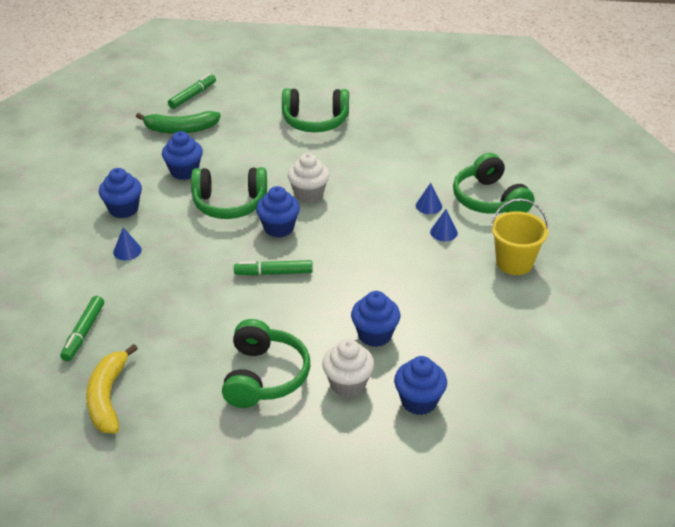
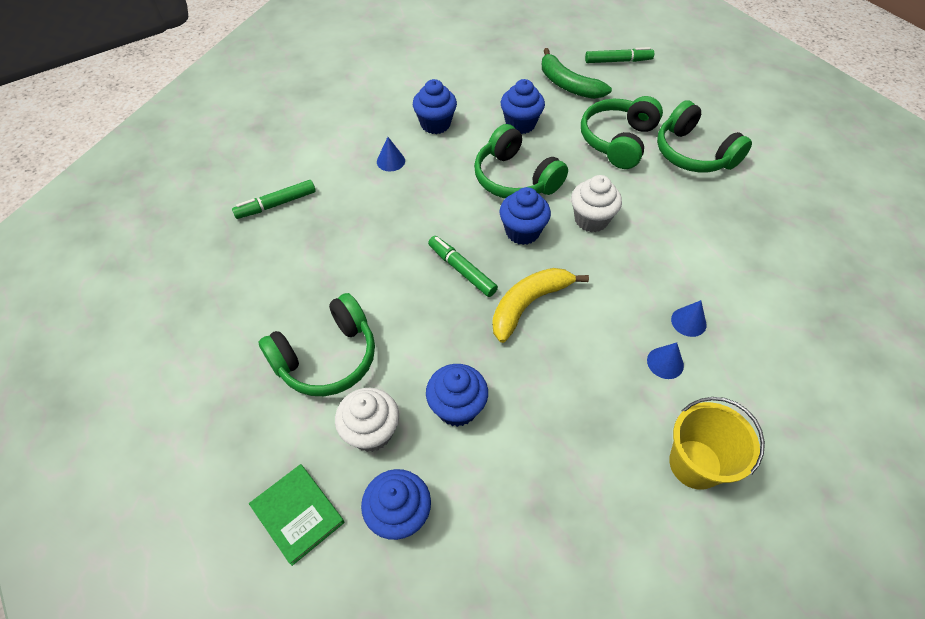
camera: 50 degrees right, 15 degrees up
(108, 397) = (218, 270): yellow banana -> yellow banana (528, 304)
(368, 450) = (297, 514): none -> green book
(489, 199) = (765, 369): green headphones -> green headphones (618, 141)

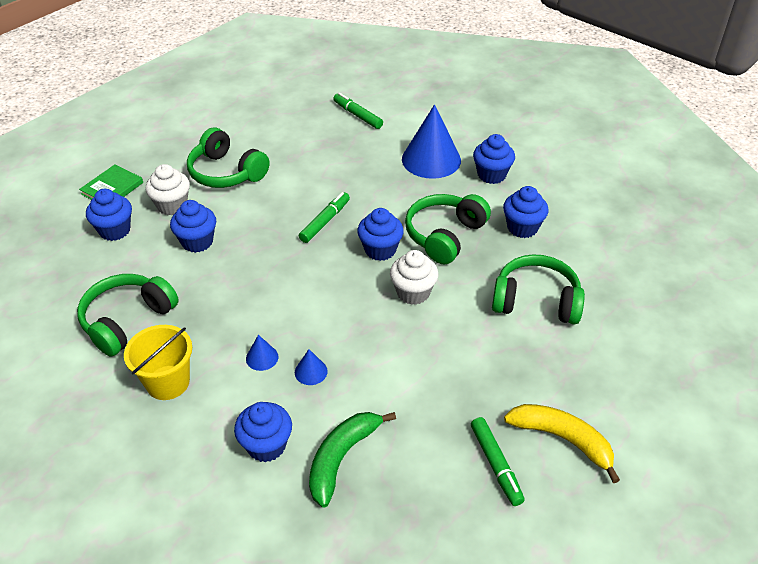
camera: 75 degrees right, 10 degrees down
(390, 161) = (431, 159): blue cone -> blue cone, size x2.32
(528, 304) = (301, 265): yellow banana -> yellow banana (562, 439)
(568, 85) = (606, 253): green banana -> green banana (341, 458)
(617, 61) = (676, 288): green marker -> green marker (495, 464)
(693, 153) = (548, 365): green headphones -> green headphones (127, 321)
(784, 375) = (266, 445): none -> blue cupcake

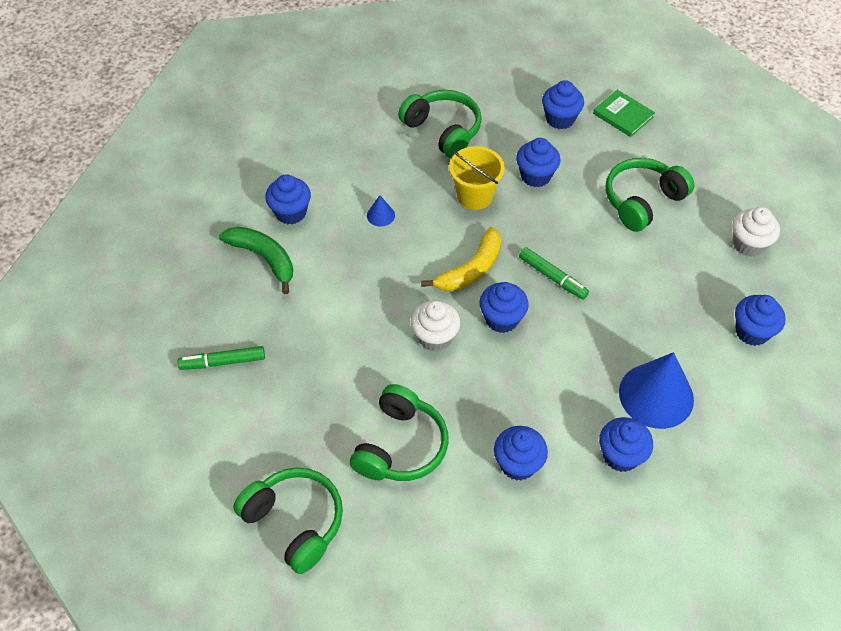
camera: 100 degrees right, 10 degrees up
(168, 382) = (370, 155): yellow bucket -> yellow bucket (474, 196)
(172, 205) = (592, 158): white cupcake -> white cupcake (748, 244)
(311, 371) = (356, 247): blue cone -> none
(358, 115) = (752, 332): green marker -> blue cupcake
(445, 236) = (515, 382): green headphones -> green headphones (294, 522)
(562, 439) = (230, 420): yellow banana -> yellow banana (471, 269)

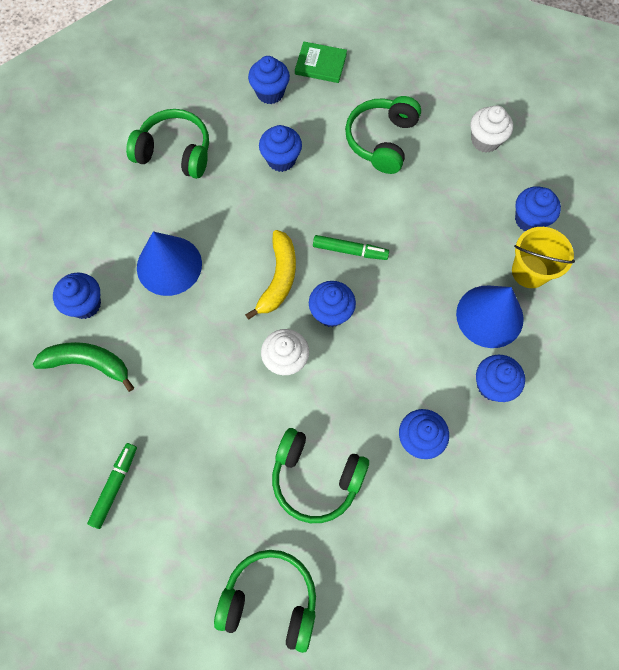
camera: 30 degrees left, 15 degrees up
(223, 362) = (114, 486): green marker -> green marker turned 150 degrees clockwise
(380, 215) = (169, 265): blue cone -> blue cone, size x2.32
(400, 446) = (316, 477): green headphones -> green headphones turned 120 degrees clockwise
(474, 196) = (240, 205): yellow bucket -> yellow bucket (529, 271)

